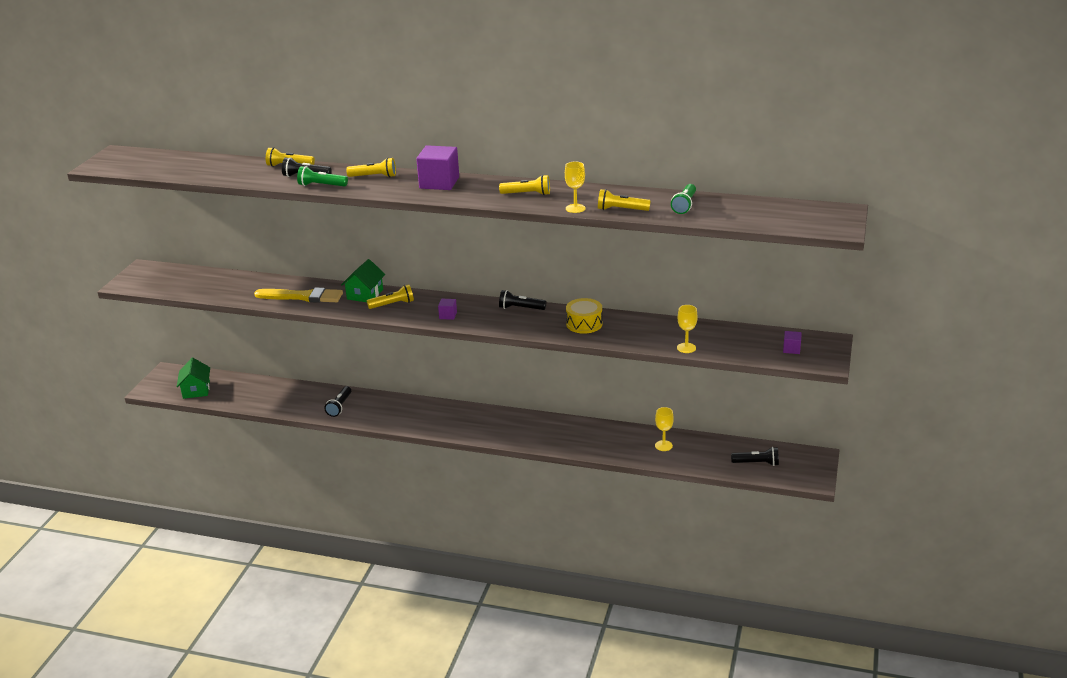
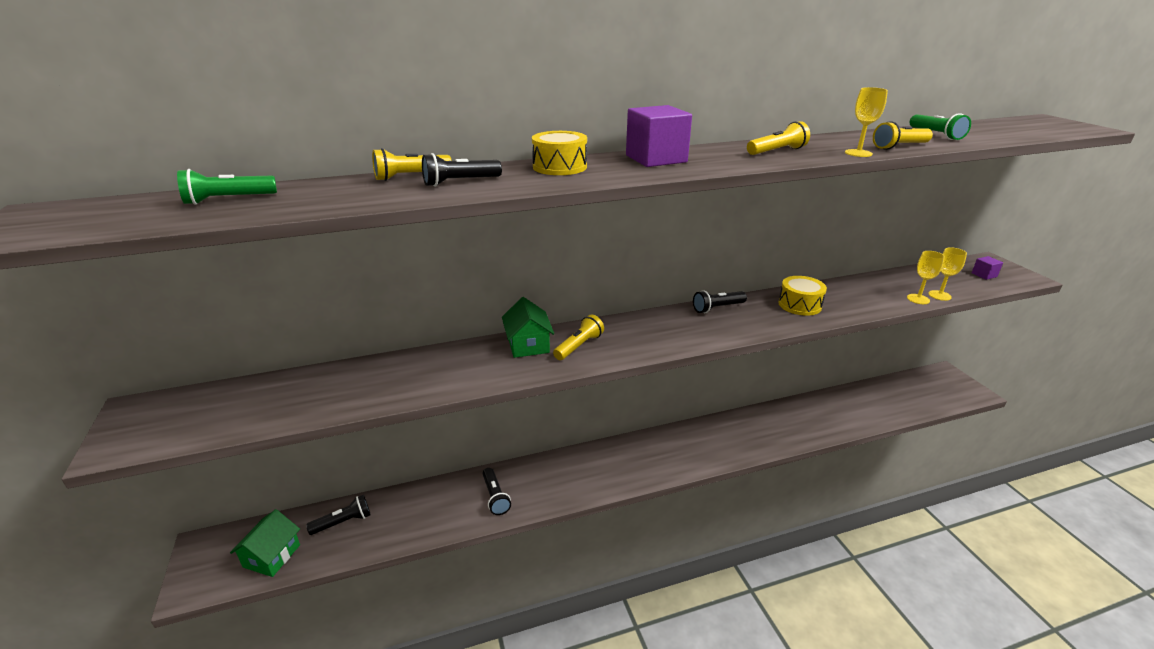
camera: 35 degrees left, 0 degrees up
(196, 390) = (272, 556): green house -> green house turned 60 degrees clockwise
(303, 297) = (450, 372): yellow brush -> none
(321, 185) = (506, 187): green flashlight -> green flashlight (228, 200)
(374, 176) = (559, 167): yellow flashlight -> yellow drum
(448, 315) = (659, 339): purple cube -> none
(663, 446) = (840, 408): yellow goblet -> yellow goblet (939, 295)
(756, 463) = (922, 395): black flashlight -> black flashlight (343, 522)

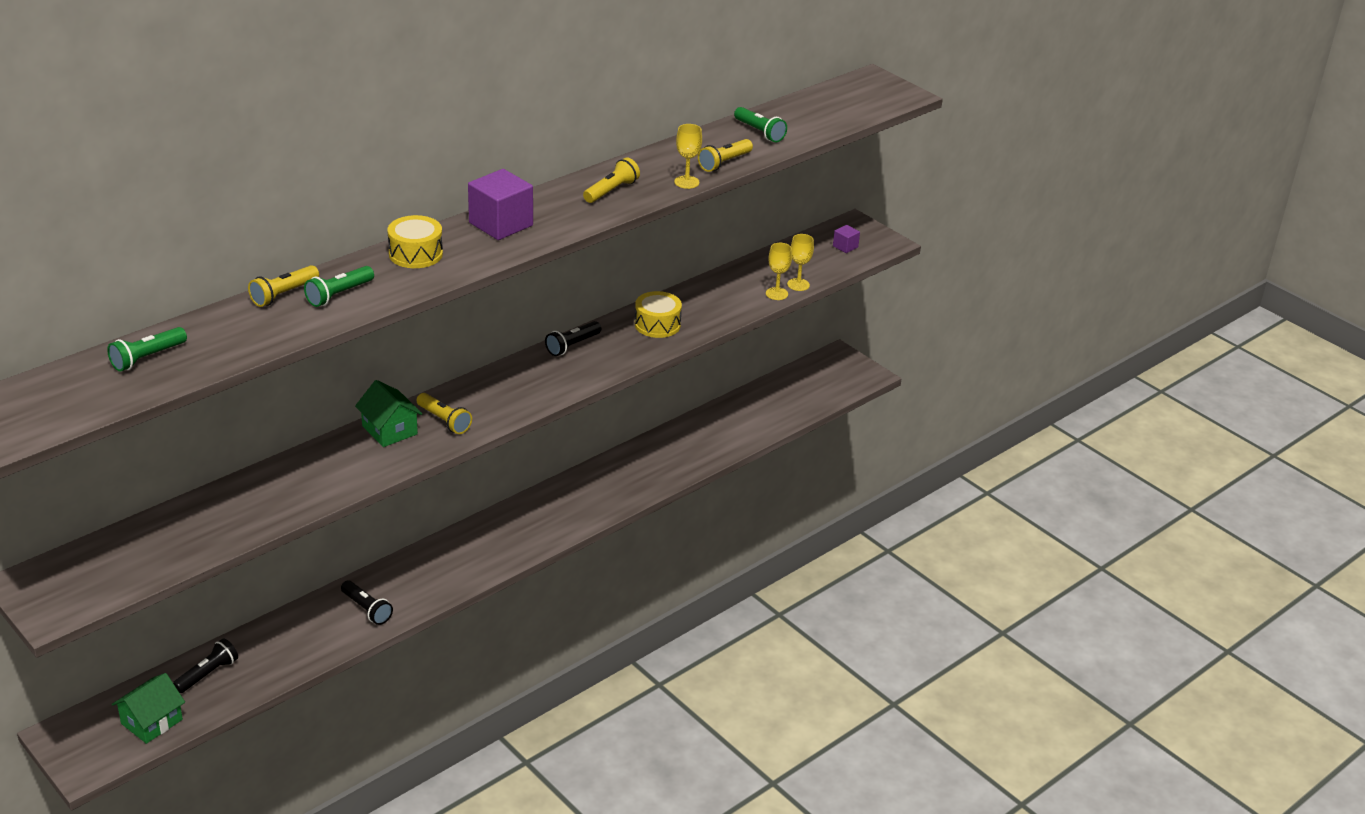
camera: 25 degrees left, 5 degrees up
(272, 556) = (151, 721): green house -> green house turned 45 degrees clockwise
(460, 182) = (339, 295): black flashlight -> green flashlight
(579, 346) = (444, 421): yellow flashlight -> yellow flashlight turned 120 degrees clockwise

